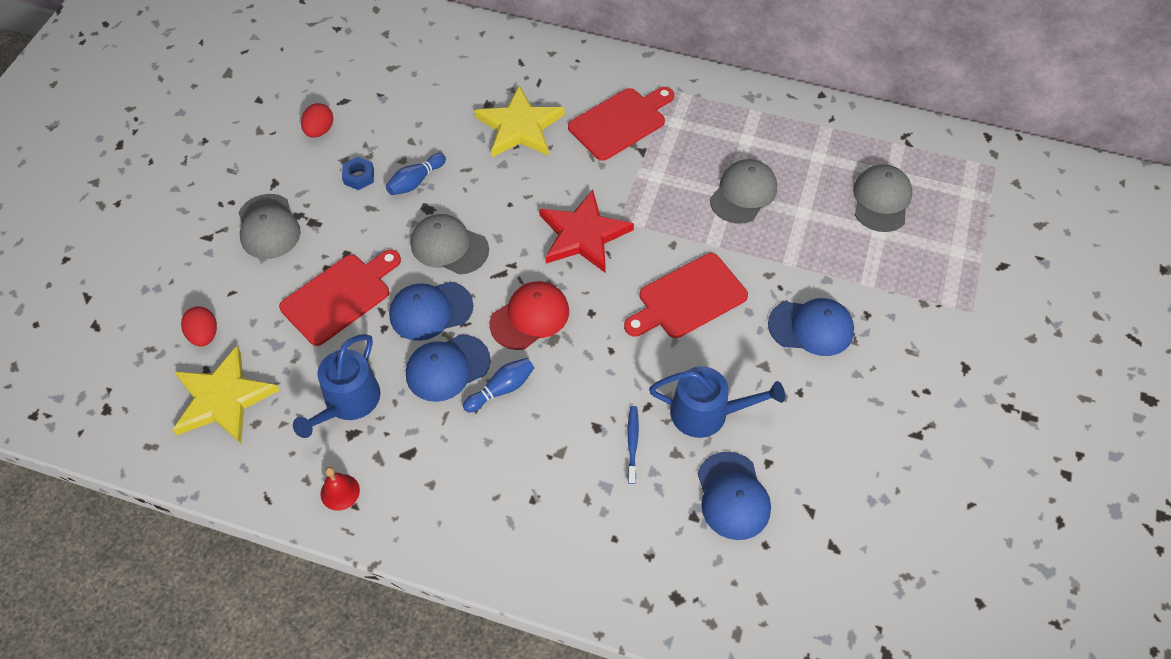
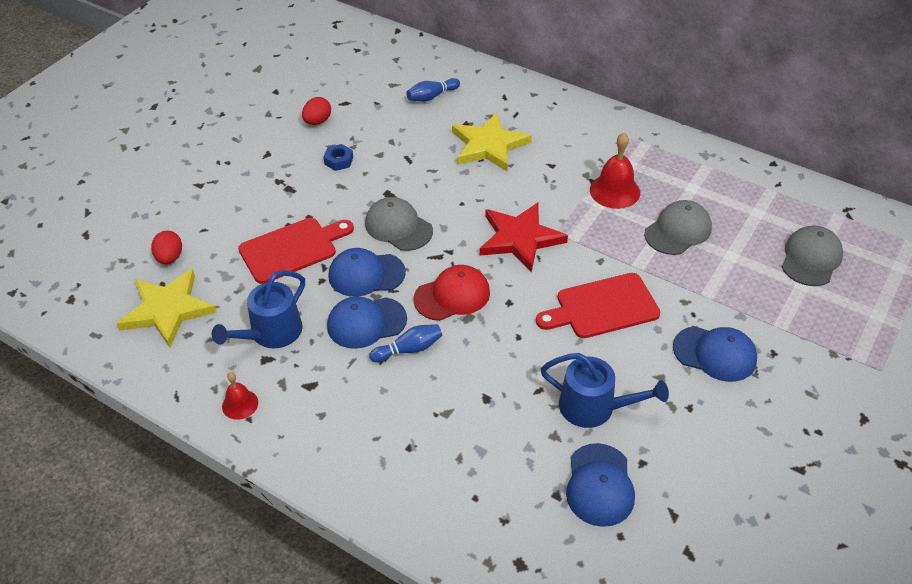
camera: 15 degrees right, 10 degrees down
(268, 227) = (251, 186): grey cap -> none
(415, 181) = (385, 172): blue bowling pin -> blue bowling pin (431, 96)
(620, 122) = (579, 156): red cutting board -> none
(632, 443) = (515, 419): blue toothbrush -> none
(667, 158) = (614, 191): none -> red bell

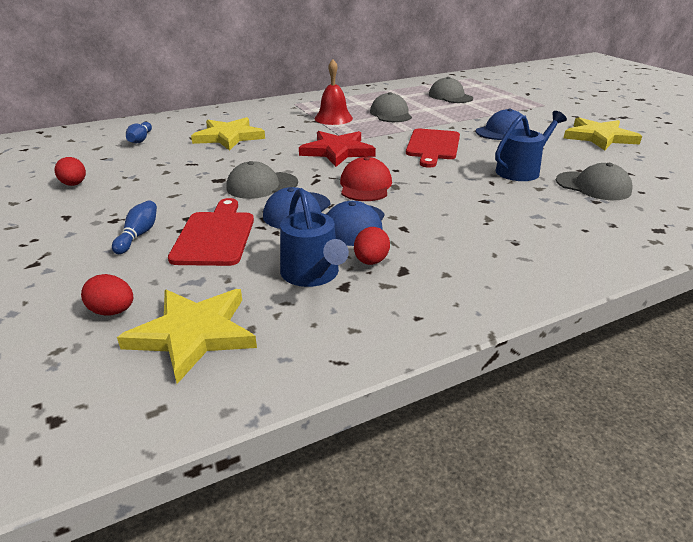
camera: 60 degrees left, 15 degrees down
(240, 404) = (392, 318): red bell -> none
(312, 359) = (371, 261): none -> red egg
(339, 161) = (141, 188): blue nut -> none
(409, 349) = (405, 215): blue bowling pin -> blue bowling pin (138, 235)
(599, 485) = (593, 186): blue cap -> grey cap
(790, 462) = (599, 137): none -> yellow star

